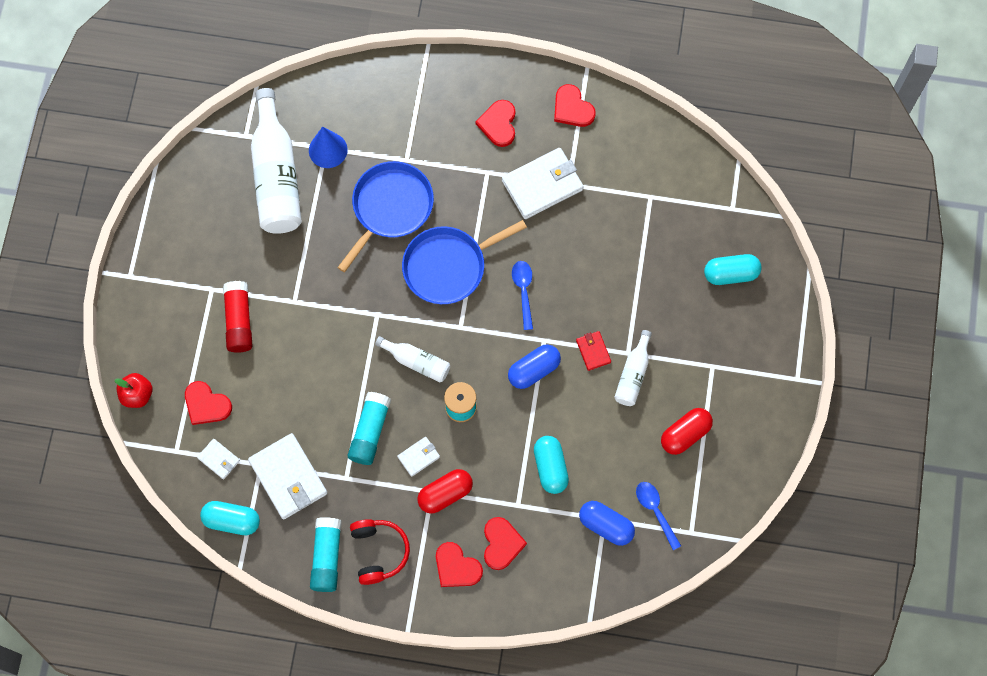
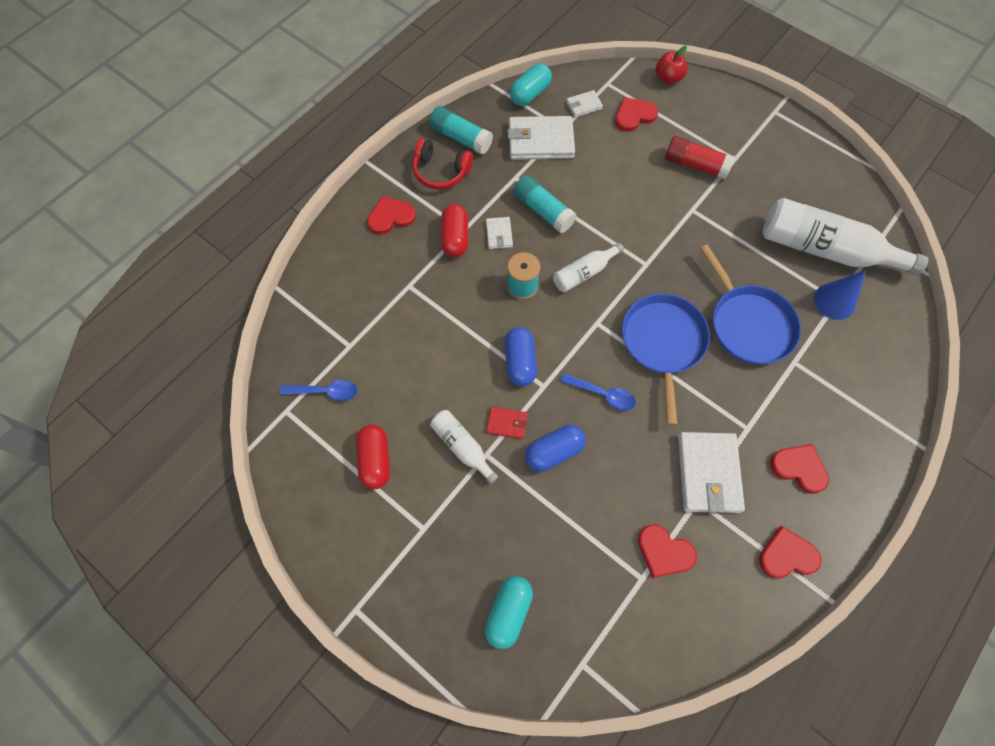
camera: 120 degrees right, 5 degrees down
(501, 544) = (386, 257): red heart -> red heart (664, 552)
(550, 467) = (423, 327): turquoise capsule -> none
(606, 525) = (343, 344): blue capsule -> blue capsule (554, 452)

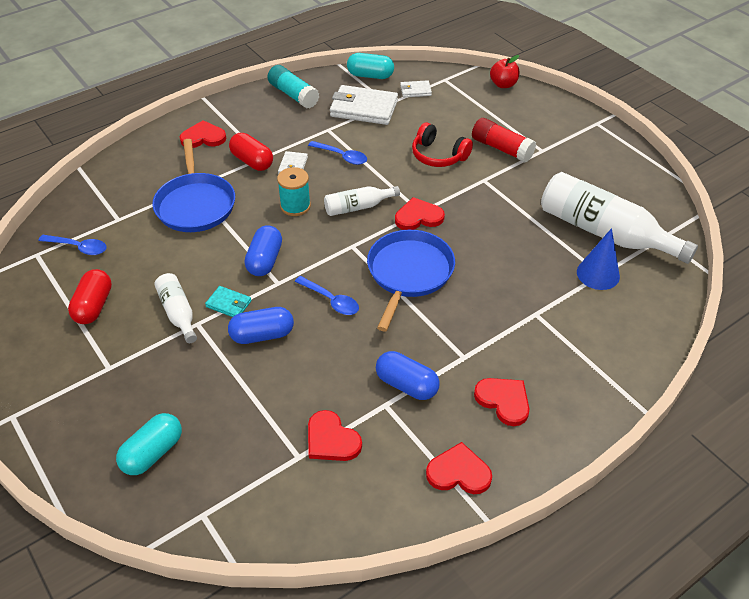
camera: 15 degrees right, 20 degrees down
(441, 172) = (263, 115): red headphones -> red headphones (438, 155)
(455, 238) = (252, 161): red capsule -> red capsule turned 60 degrees counterclockwise
(507, 423) = (228, 304): red wallet -> turquoise wallet
(530, 94) = (370, 75): turquoise capsule -> turquoise capsule turned 45 degrees clockwise
(543, 210) = (342, 156): turquoise glue stick -> blue spoon
(634, 116) = (459, 105): red heart -> red heart (418, 217)
(708, 473) = (406, 385): white wallet -> blue capsule
(748, 324) = (501, 275): blue pan -> blue pan (195, 204)

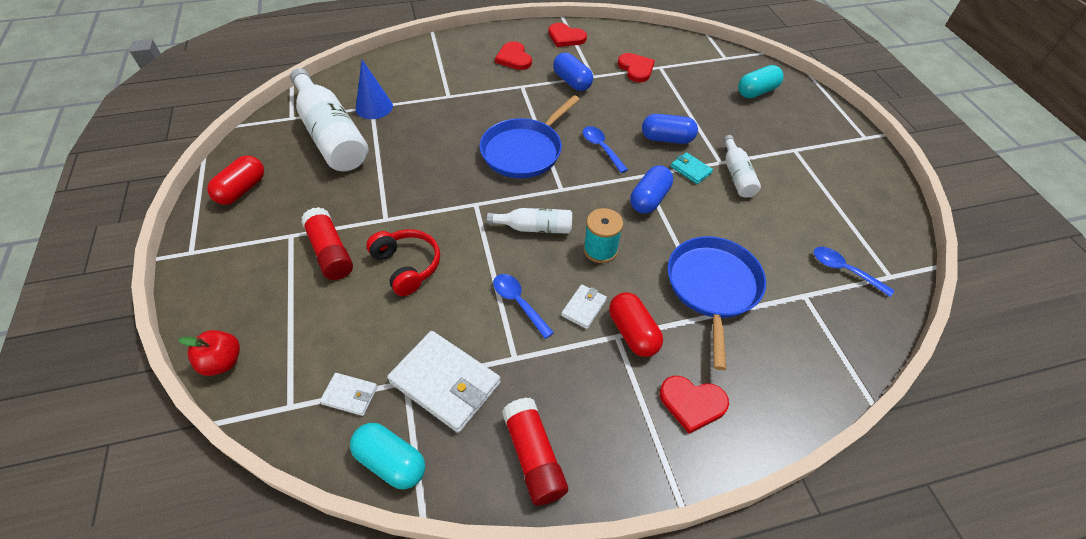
camera: 160 degrees left, 5 degrees up
(94, 306) = (815, 202): red capsule -> red capsule (242, 190)
(293, 95) = (533, 456): turquoise glue stick -> red glue stick
(418, 217) = (481, 198): red heart -> none

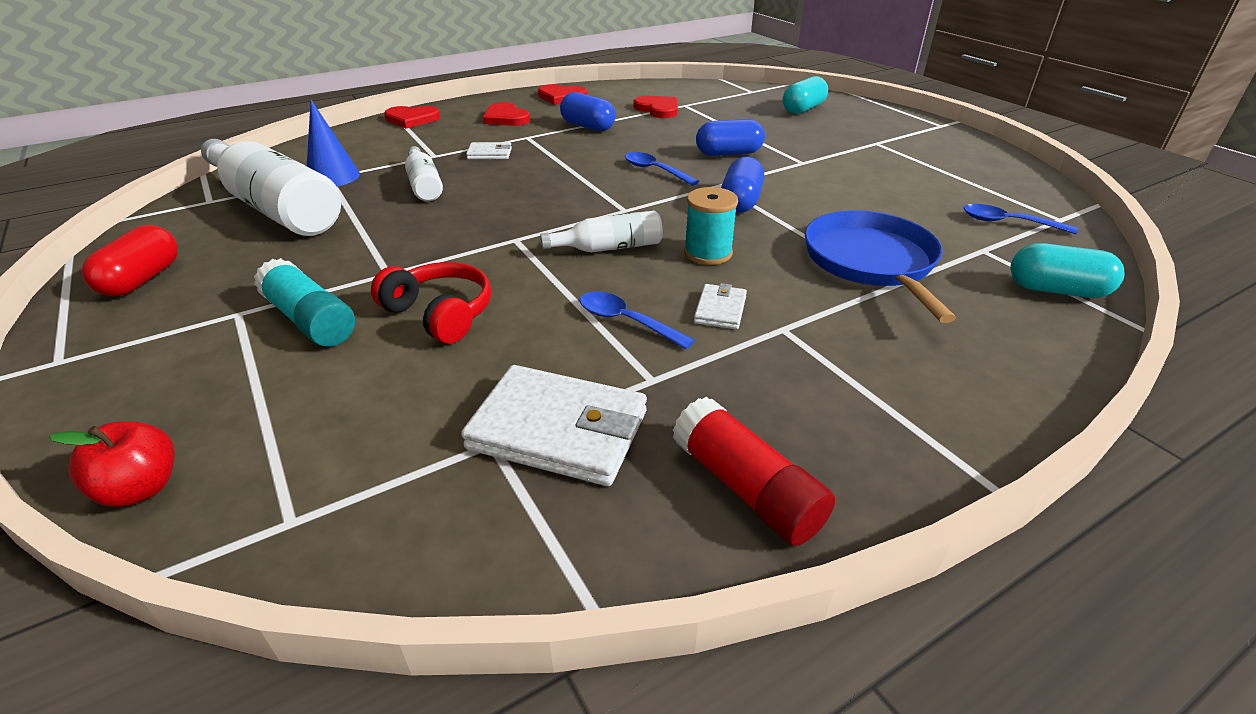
camera: 15 degrees left, 15 degrees down
(330, 252) = (310, 320): red glue stick -> turquoise glue stick
(350, 395) = (400, 481): white wallet -> white wallet (489, 154)
(391, 462) = (509, 555): turquoise capsule -> turquoise capsule (1056, 290)
(524, 151) = (558, 185): blue pan -> none
(633, 332) = (801, 321): red capsule -> none
(691, 170) = (773, 172): turquoise wallet -> none
(692, 403) = (930, 375): red heart -> red heart (412, 119)
(736, 175) = (828, 169): white bottle -> white bottle (424, 185)

